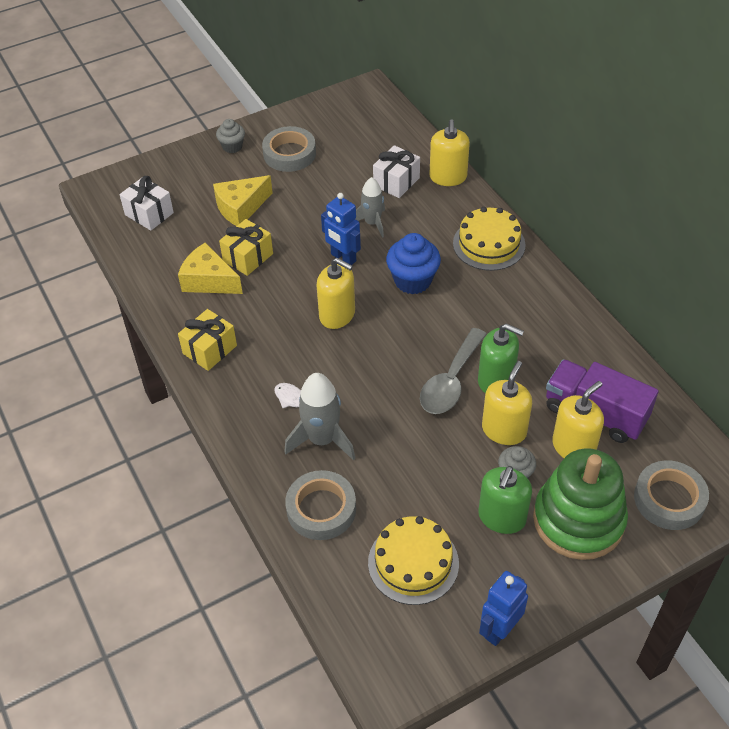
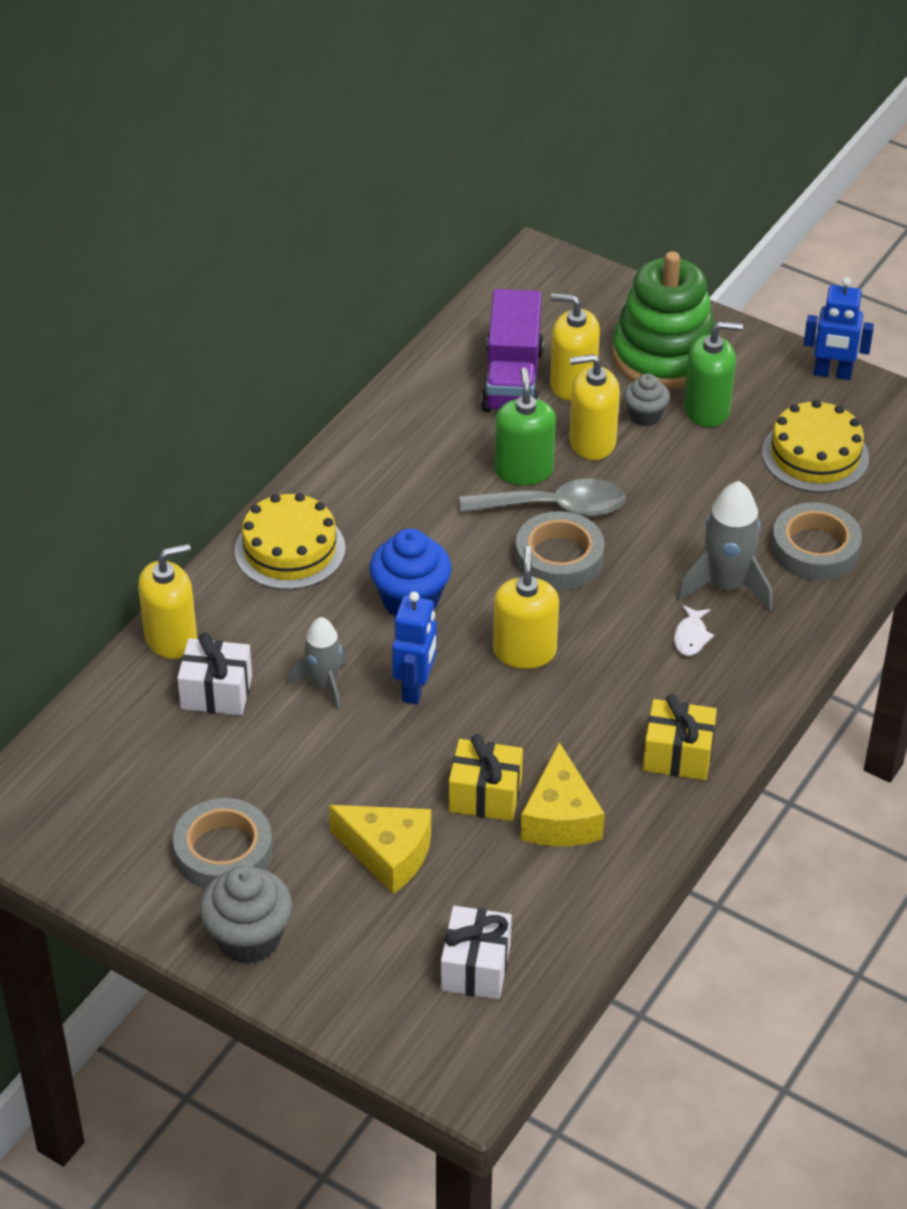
camera: 120 degrees left, 5 degrees down
(232, 146) = (249, 938): grey cupcake -> grey cupcake, size x1.65
(669, 499) = (586, 302): grey tape -> grey tape (559, 558)

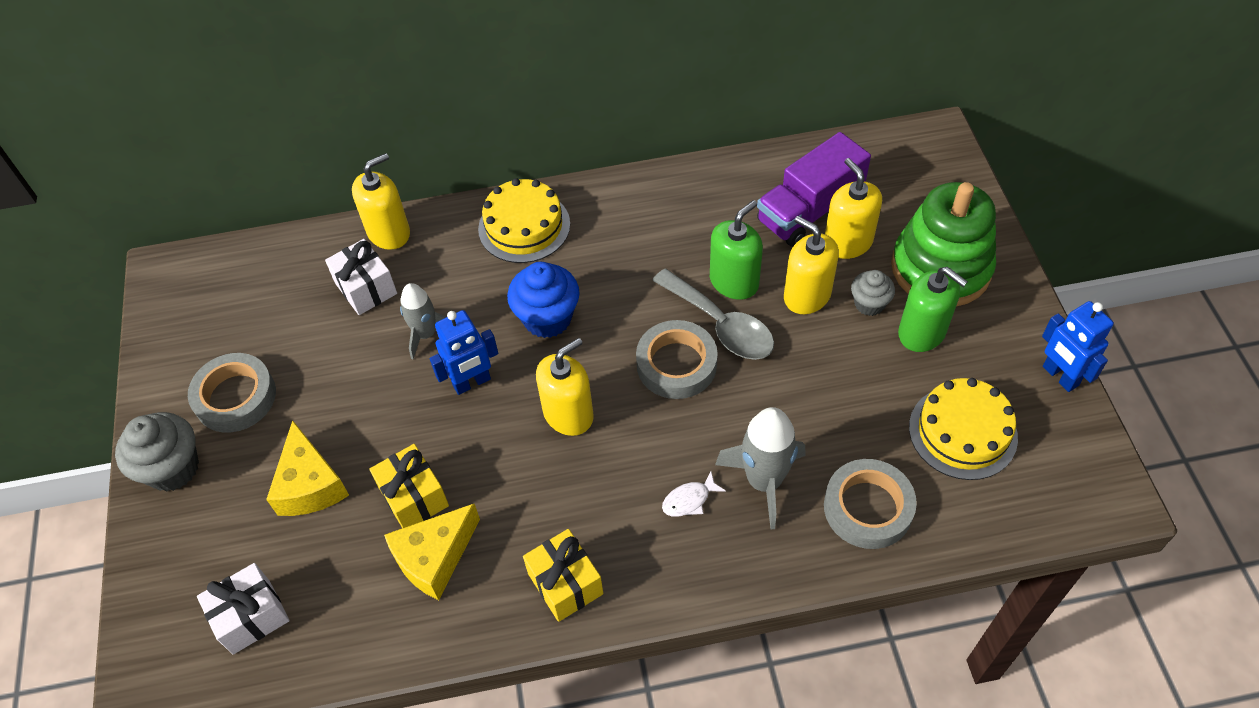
camera: 50 degrees right, 10 degrees up
(171, 638) = (389, 233): yellow soap dispenser -> yellow soap dispenser turned 60 degrees counterclockwise

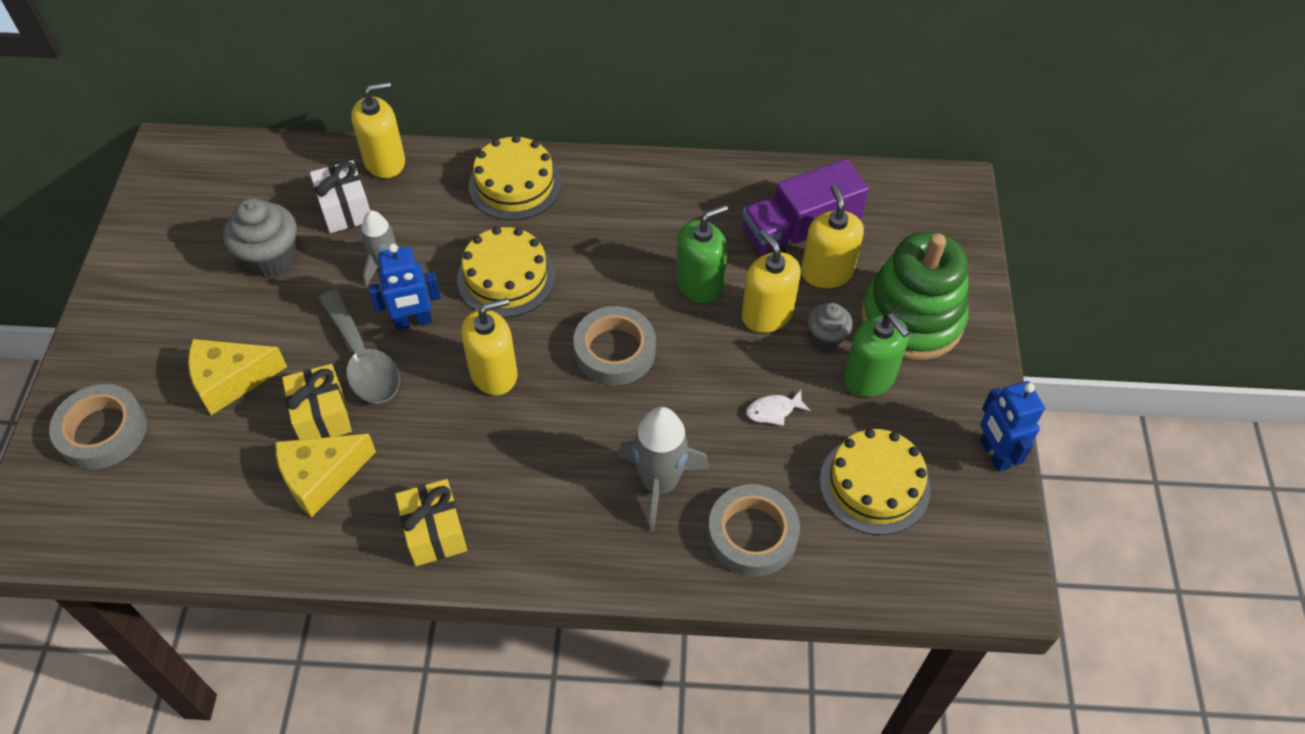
camera: 10 degrees right, 0 degrees up
(173, 468) = (112, 335): grey cupcake -> grey cupcake (271, 258)
(235, 397) = (191, 283): grey tape -> grey tape (102, 431)
(251, 617) = (136, 488): white gift -> none
(310, 484) = (231, 380): yellow cheese -> yellow cheese turned 75 degrees clockwise
(547, 318) = (506, 277): blue cupcake -> yellow cake
(689, 500) = (580, 483): white fish -> white fish (773, 411)
(721, 325) = (672, 323): grey spoon -> grey spoon (363, 359)

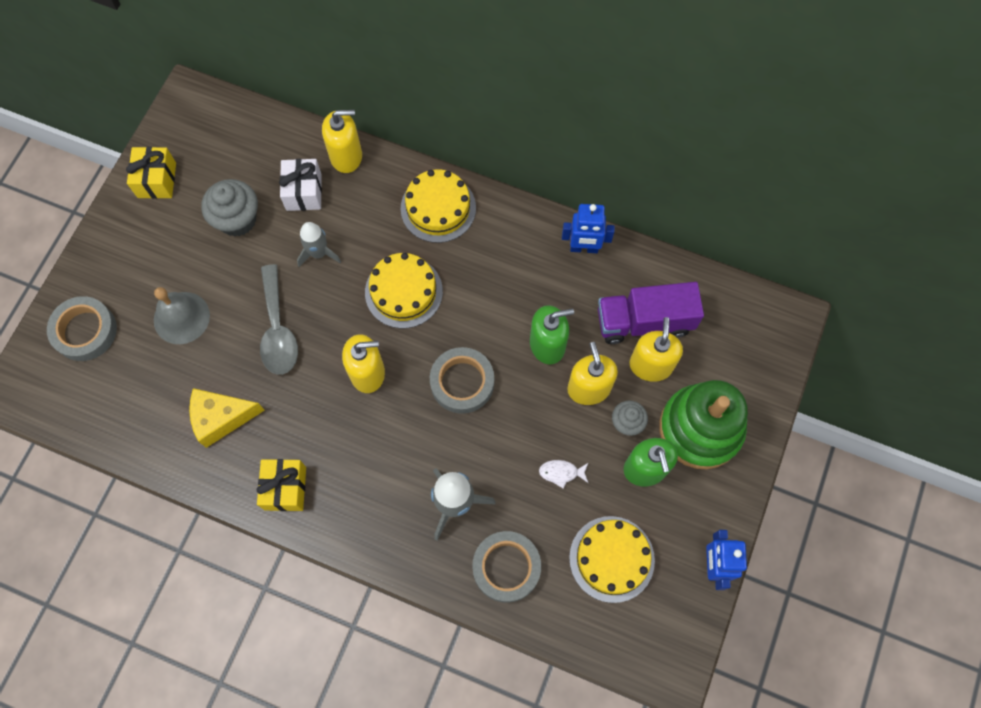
camera: 20 degrees right, 15 degrees up
(231, 380) = (181, 317): yellow cheese -> grey bell
(322, 416) = (236, 368): yellow gift -> yellow gift (157, 180)
(413, 322) = (323, 309): blue robot -> blue robot (584, 248)

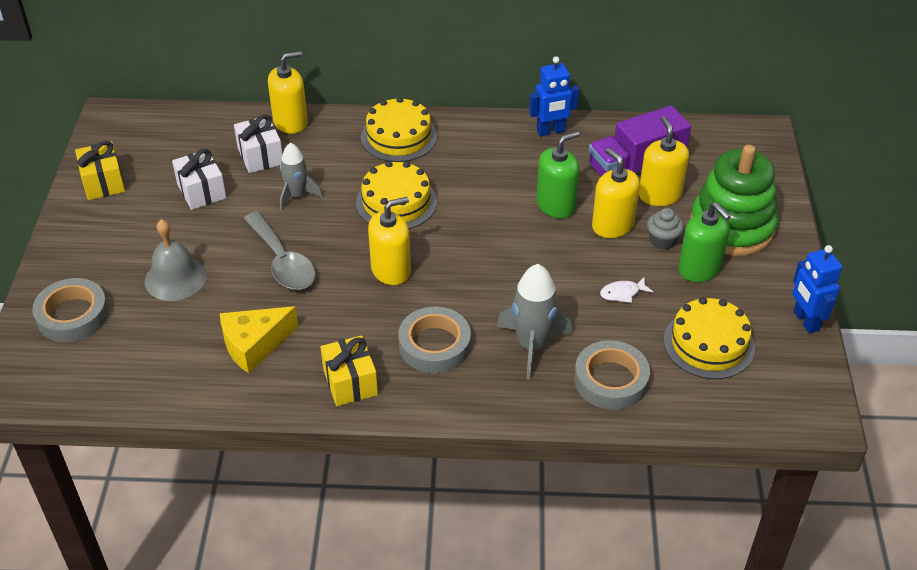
camera: 20 degrees left, 25 degrees down
(237, 219) = (202, 191): grey cupcake -> white gift
(462, 382) = (489, 253): grey tape -> grey tape (434, 345)

